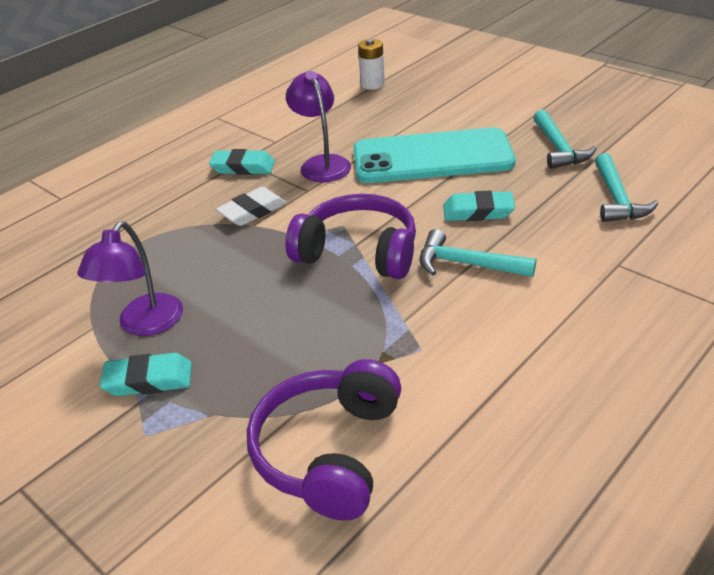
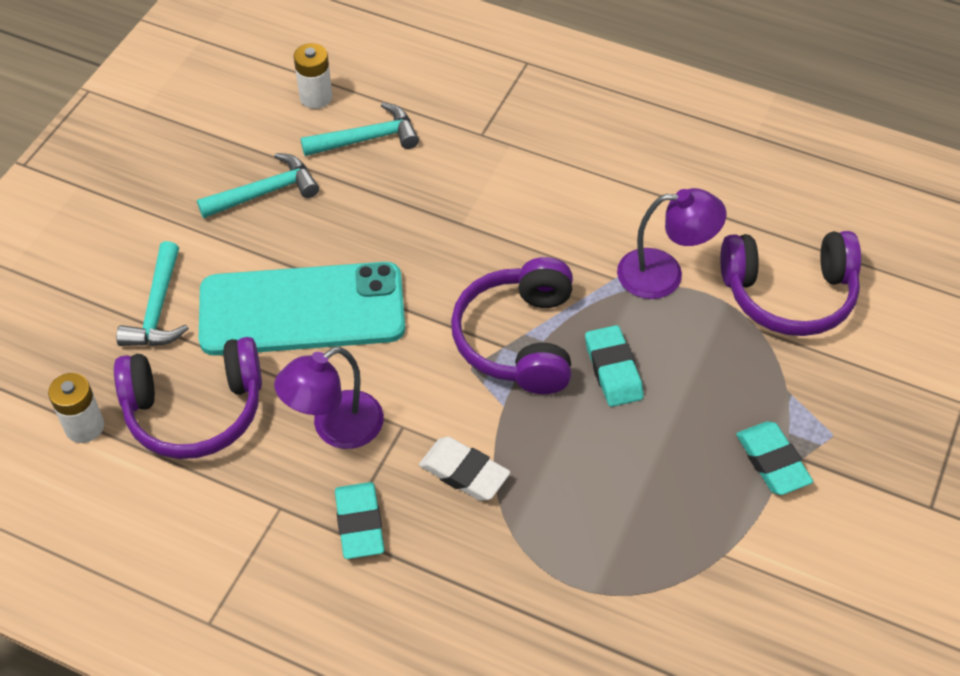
camera: 110 degrees left, 15 degrees up
(144, 325) = (701, 502): purple lamp -> purple lamp (664, 274)
(365, 116) = (195, 410): none -> purple headphones
(432, 157) = (302, 310): turquoise phone -> turquoise phone turned 75 degrees counterclockwise
(466, 264) = (513, 244): turquoise hammer -> turquoise hammer (157, 309)
(478, 212) = (416, 248): turquoise eraser -> turquoise eraser (613, 370)
(674, 177) = (316, 97): none -> white battery

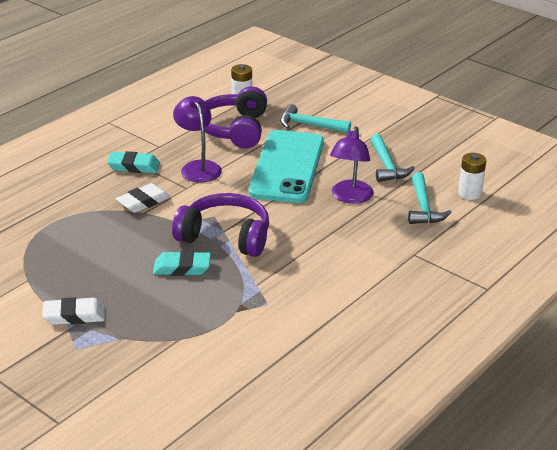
camera: 105 degrees right, 20 degrees down
(664, 274) = (249, 307): purple lamp -> purple lamp (350, 197)
(772, 462) = (74, 315): turquoise eraser -> white eraser
(789, 294) = (202, 362): purple headphones -> none

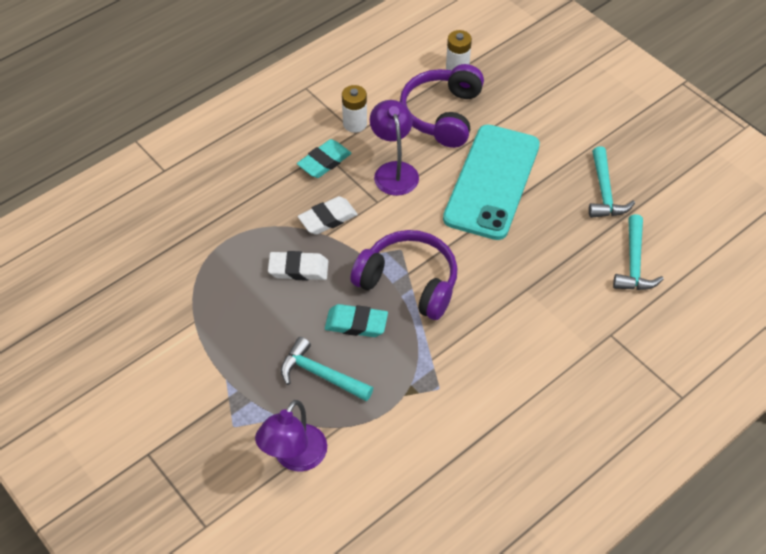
camera: 10 degrees right, 20 degrees up
(74, 315) = (236, 379): white eraser -> white eraser (298, 269)
(133, 166) = (324, 162): turquoise eraser -> turquoise eraser turned 60 degrees counterclockwise
(309, 125) = (527, 116): turquoise hammer -> turquoise hammer (320, 374)
(350, 197) = (554, 238): purple lamp -> purple lamp (294, 458)
(469, 193) = (691, 247): white battery -> white battery (355, 124)

